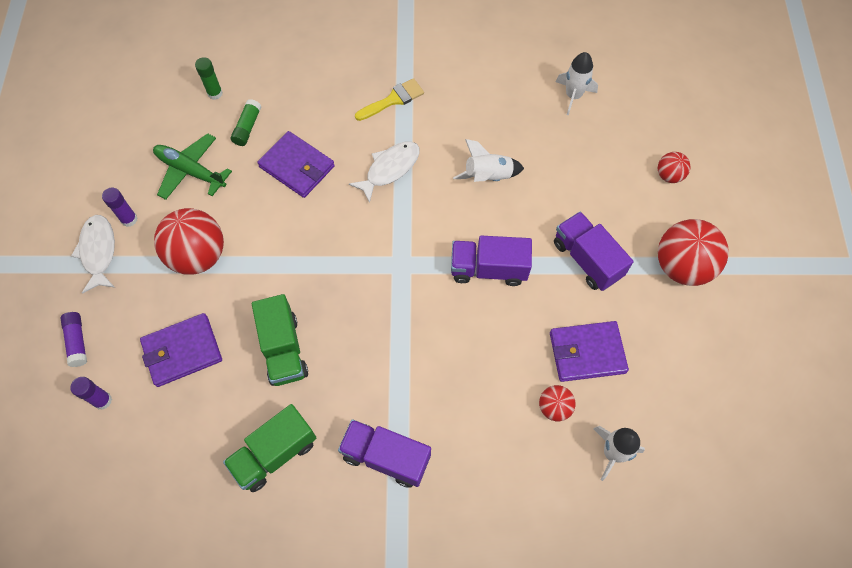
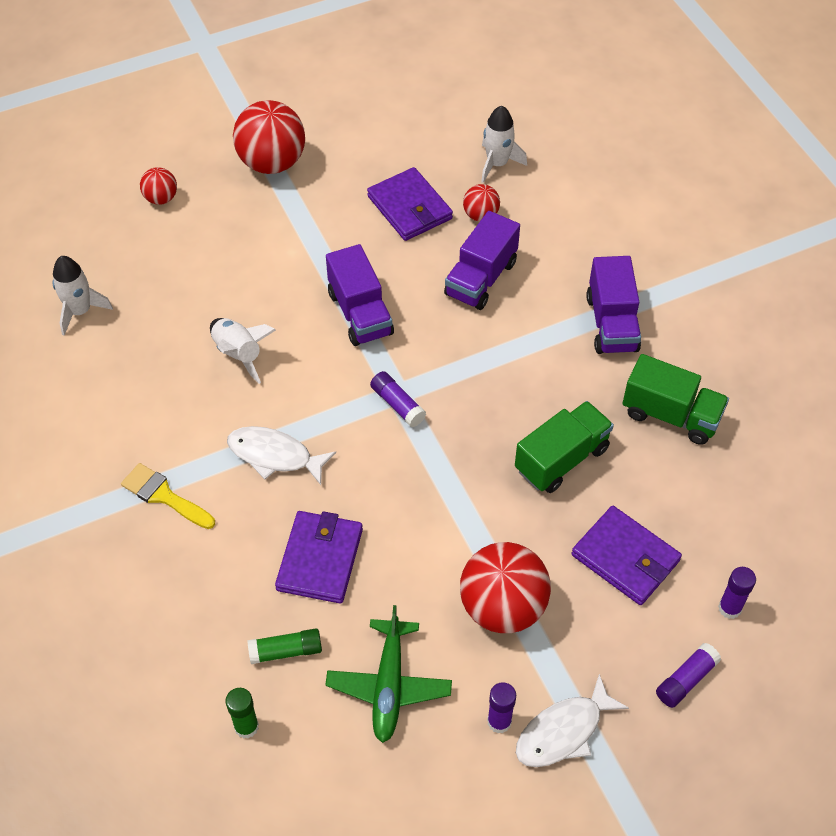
camera: 115 degrees left, 10 degrees down
(391, 260) = (397, 404): none -> purple glue stick
(587, 259) = (303, 236): purple truck -> purple truck (481, 278)

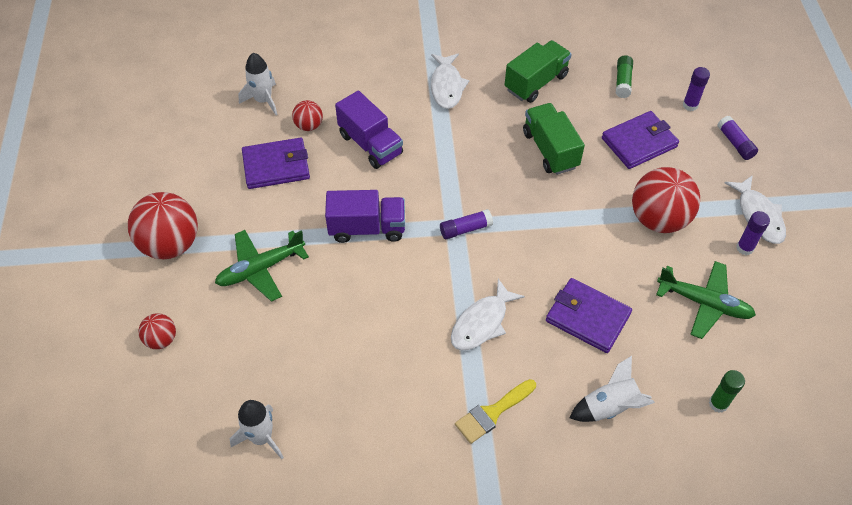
camera: 70 degrees left, 0 degrees up
(239, 354) = (369, 322): white rocket -> white rocket (609, 407)
(270, 242) = (260, 269): none -> green plane
(286, 651) = (660, 360): green glue stick -> green glue stick (623, 81)
(612, 323) = (447, 86): purple truck -> white fish

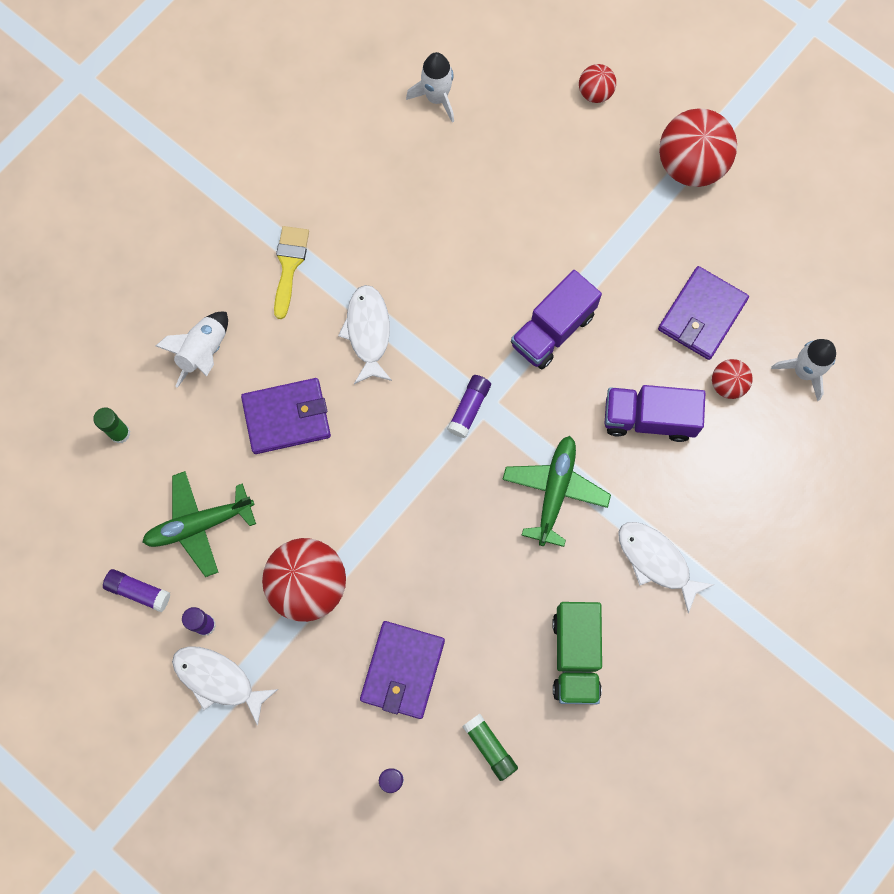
camera: 135 degrees right, 20 degrees up
(260, 269) = (594, 212): green plane -> green plane (555, 491)
(550, 150) = (479, 575): green truck -> none
(735, 143) = (307, 764): purple glue stick -> purple glue stick (138, 591)

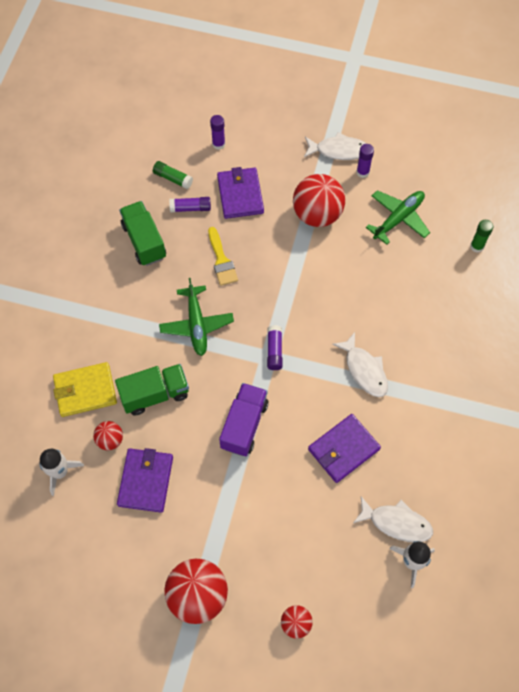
camera: 155 degrees right, 10 degrees down
(138, 591) = (410, 173): purple glue stick -> purple glue stick (190, 208)
(204, 352) = (459, 313): white rocket -> none
(286, 417) = (384, 297): purple wallet -> purple wallet (343, 449)
(289, 265) = (441, 390): yellow brush -> yellow brush (221, 261)
(648, 418) = (155, 394): purple truck -> green truck
(656, 561) = (116, 311): white fish -> white fish (396, 523)
(737, 463) = (85, 391): none -> yellow wallet

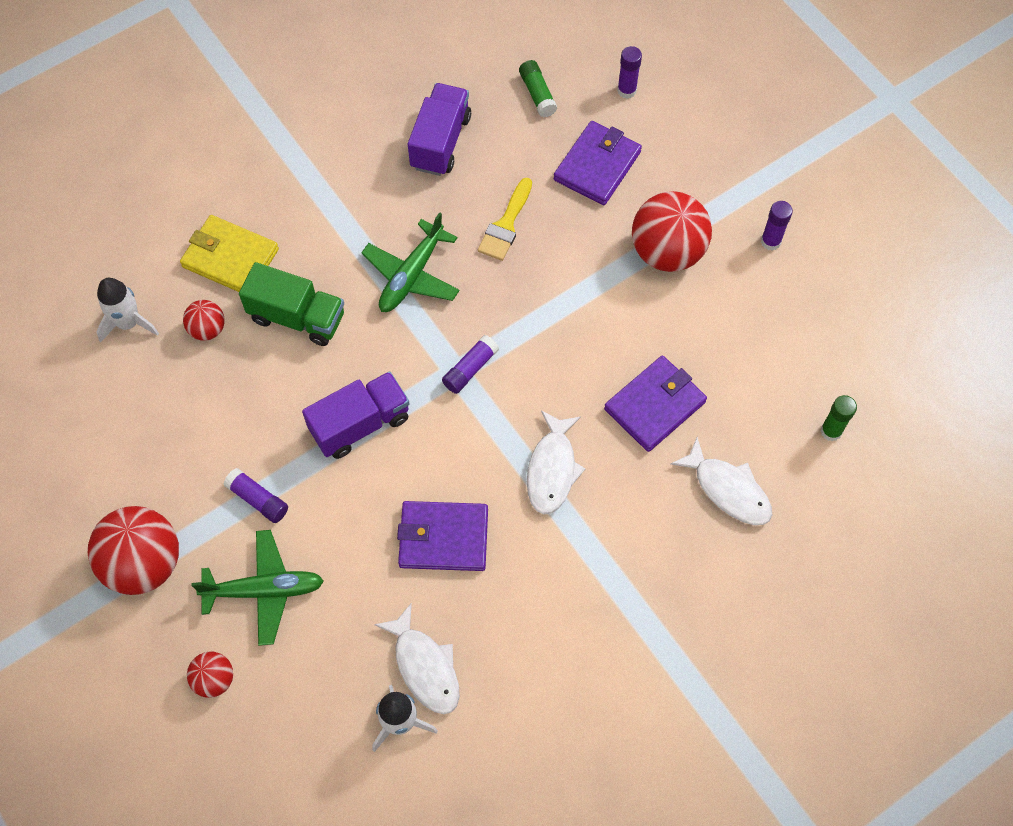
camera: 40 degrees right, 0 degrees up
(144, 241) = (440, 142): green truck -> purple truck
(145, 481) = (203, 401): purple wallet -> purple wallet (654, 405)
(190, 208) = (526, 141): purple glue stick -> purple glue stick (258, 499)
(339, 150) = (765, 196): white fish -> white fish (728, 489)
(398, 218) = (763, 327): green plane -> green plane (264, 590)

